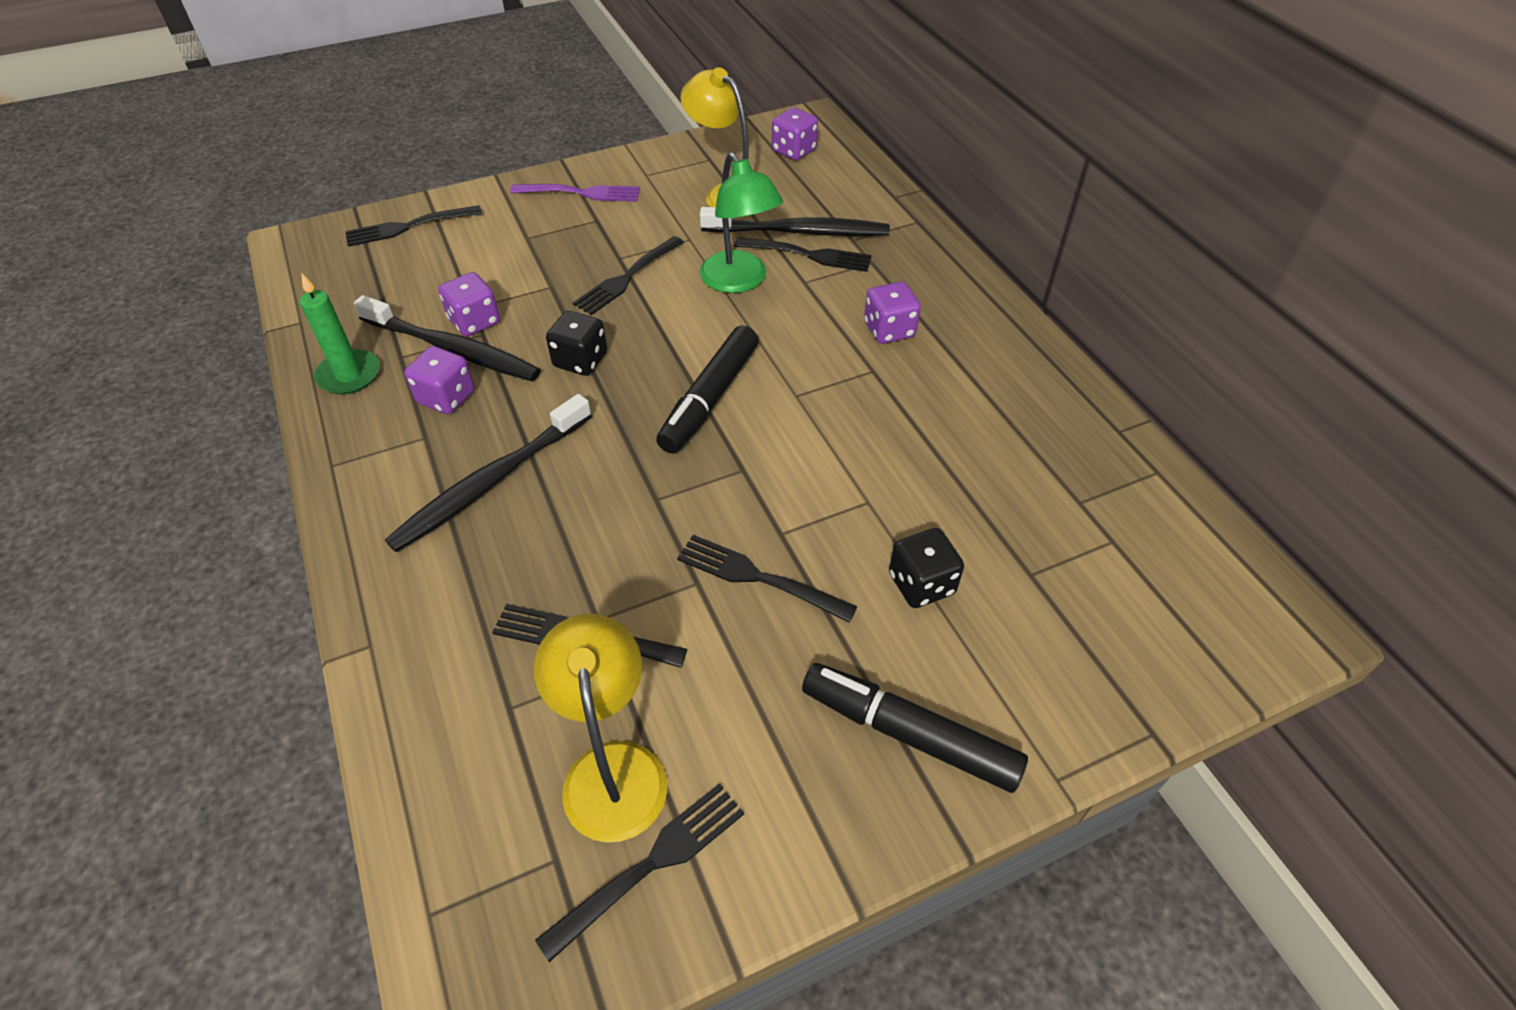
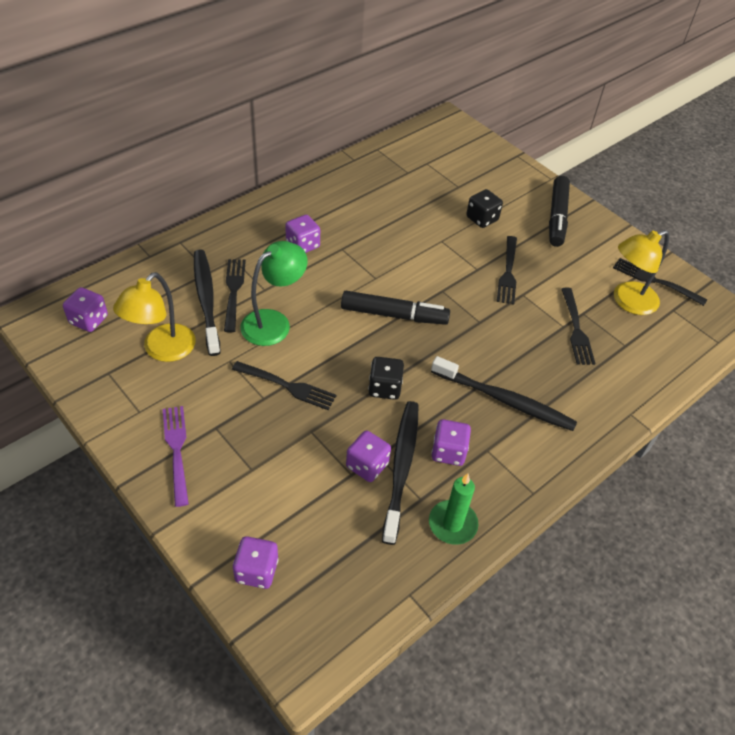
camera: 110 degrees left, 0 degrees up
(408, 227) = (256, 571): black fork -> purple dice

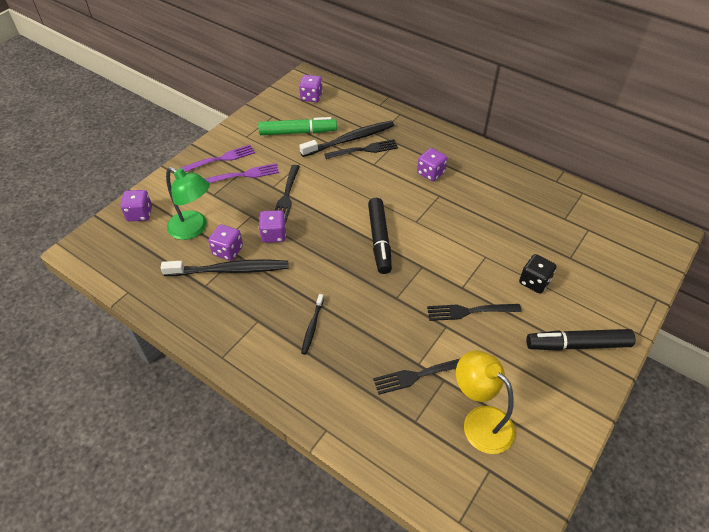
camera: 80 degrees right, 0 degrees up
(162, 350) = (298, 132): yellow lamp -> green marker
(225, 427) = (243, 175): none -> purple fork
(274, 322) = (343, 176): green lamp -> green lamp (193, 229)
(384, 388) = (301, 248): black dice -> none
(448, 452) = (250, 296): purple dice -> purple dice (274, 235)
(452, 524) = (186, 308): green candle -> none
(505, 400) = (312, 327): black toothbrush -> black toothbrush, size x0.52
(655, 281) = (527, 449): black fork -> none

